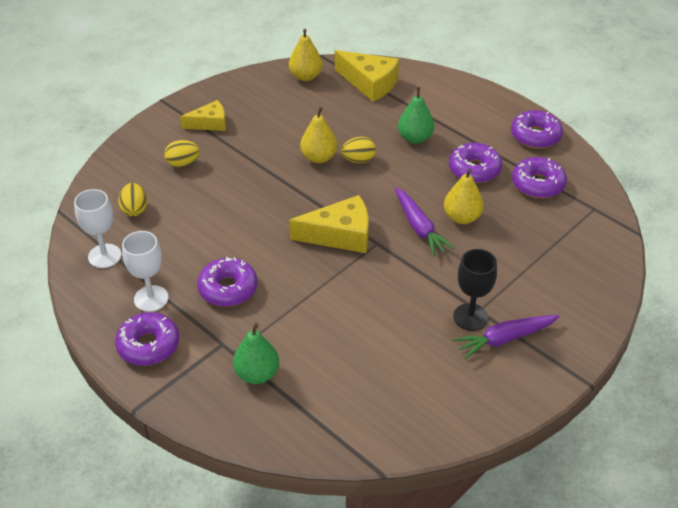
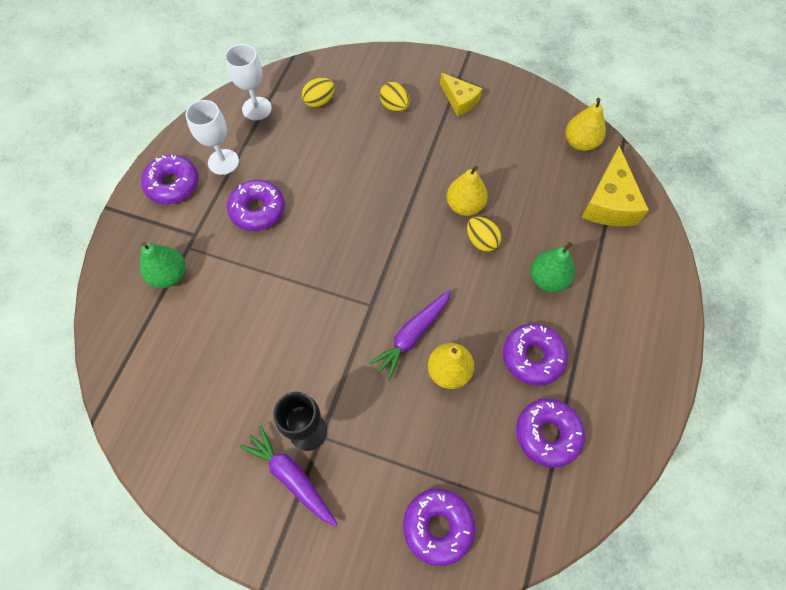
camera: 65 degrees right, 20 degrees up
(340, 235) = (366, 269): yellow cheese -> none
(535, 136) = (632, 404): purple donut -> purple donut (438, 526)

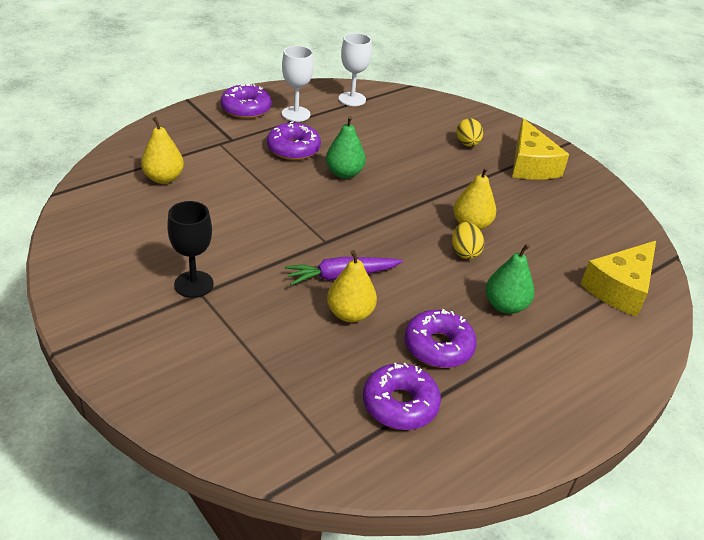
camera: 30 degrees right, 25 degrees down
(169, 275) = (190, 151): green pear -> green pear (344, 173)
(291, 476) = (151, 302): purple carrot -> none
(319, 101) = (406, 116): yellow egg -> none
(438, 526) = (234, 403): purple donut -> none
(459, 100) = (530, 165): yellow cheese -> yellow cheese, size x1.58
(580, 143) = (626, 238): yellow pear -> yellow pear (164, 178)

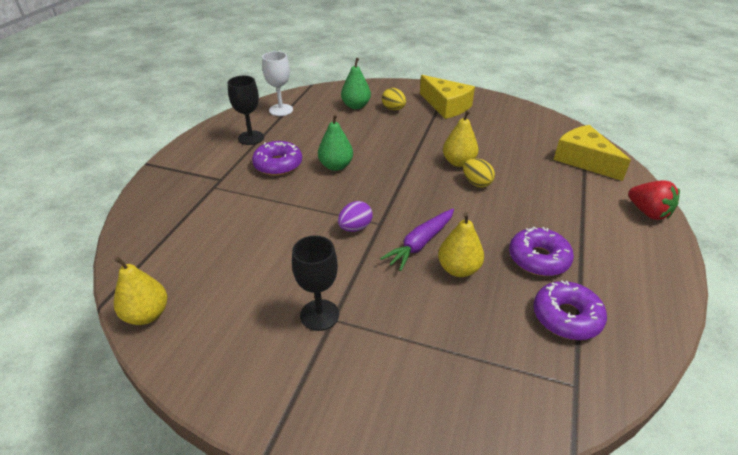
camera: 30 degrees left, 0 degrees up
(164, 178) = (195, 238): yellow pear -> yellow pear (147, 315)
(246, 109) = (206, 150): purple donut -> none
(296, 114) = (251, 138): white goblet -> black goblet
(299, 234) = (355, 228): none -> purple egg
(505, 306) = (541, 206): green pear -> green pear (356, 106)
(620, 288) = (584, 160): yellow cheese -> yellow cheese turned 135 degrees clockwise
(623, 372) = (648, 212): none -> red strawberry

